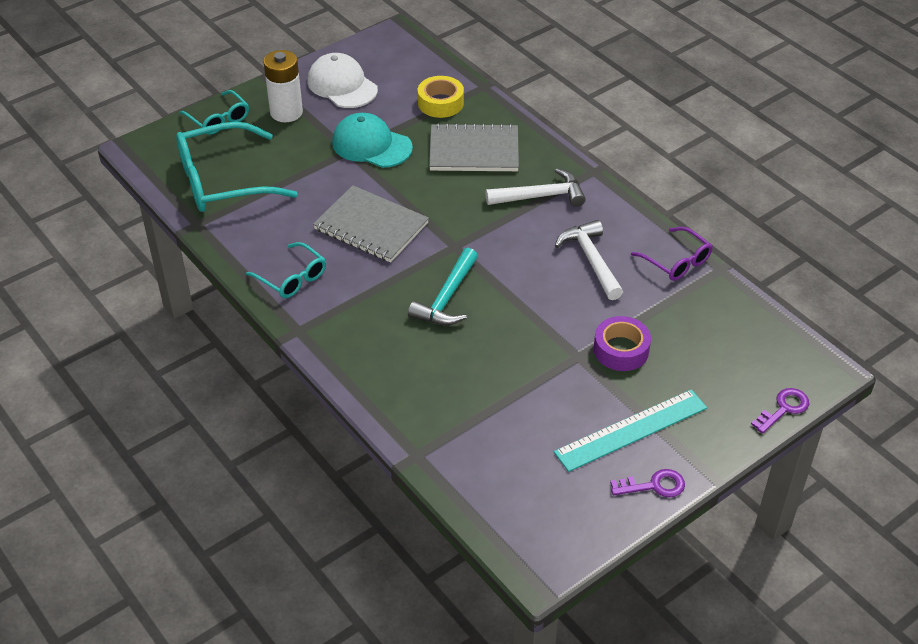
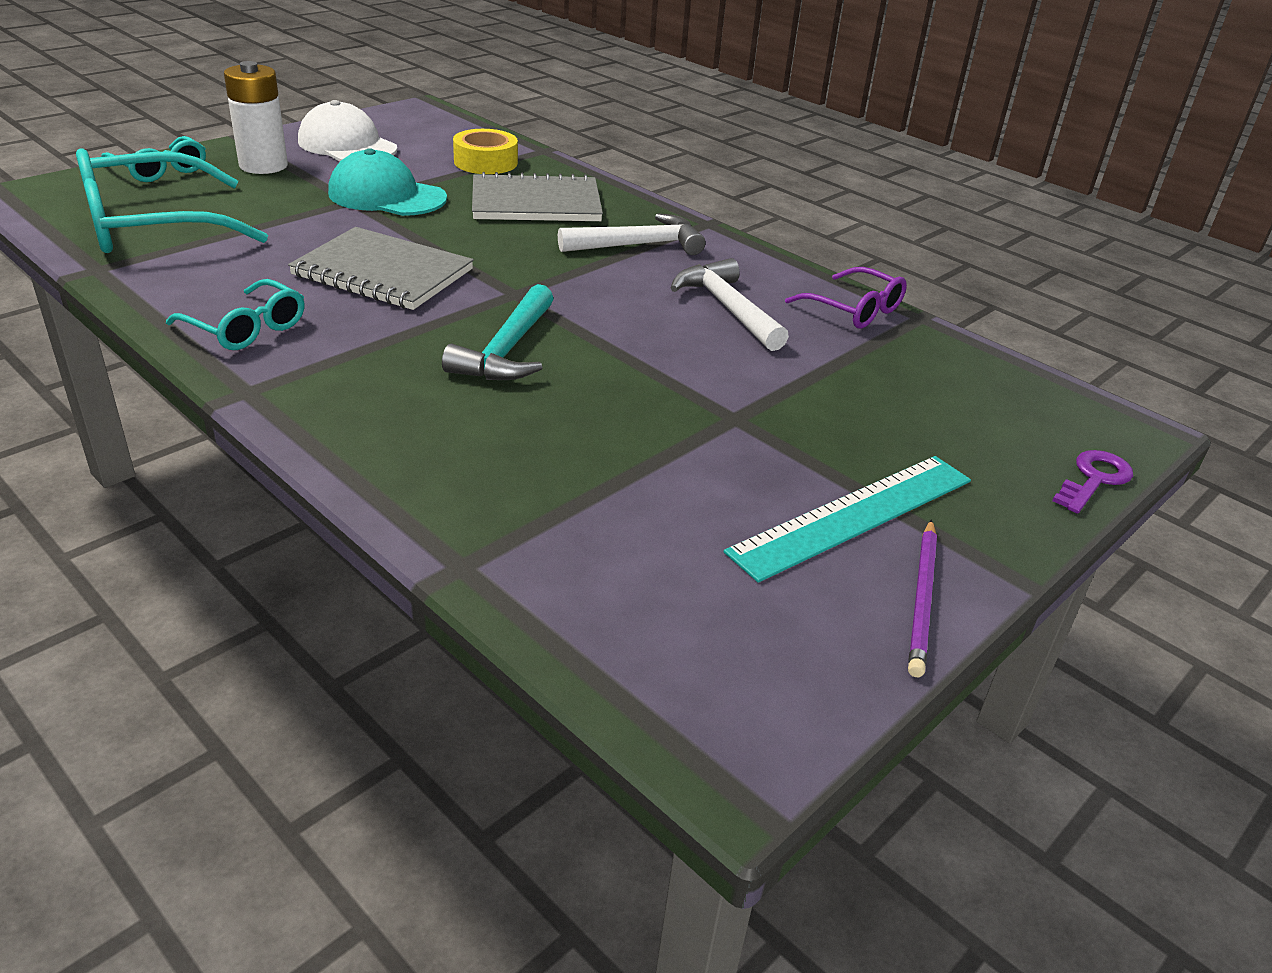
camera: 10 degrees left, 10 degrees down
(621, 350) = (803, 409): purple tape -> none
(654, 485) = (922, 599): purple key -> purple pencil

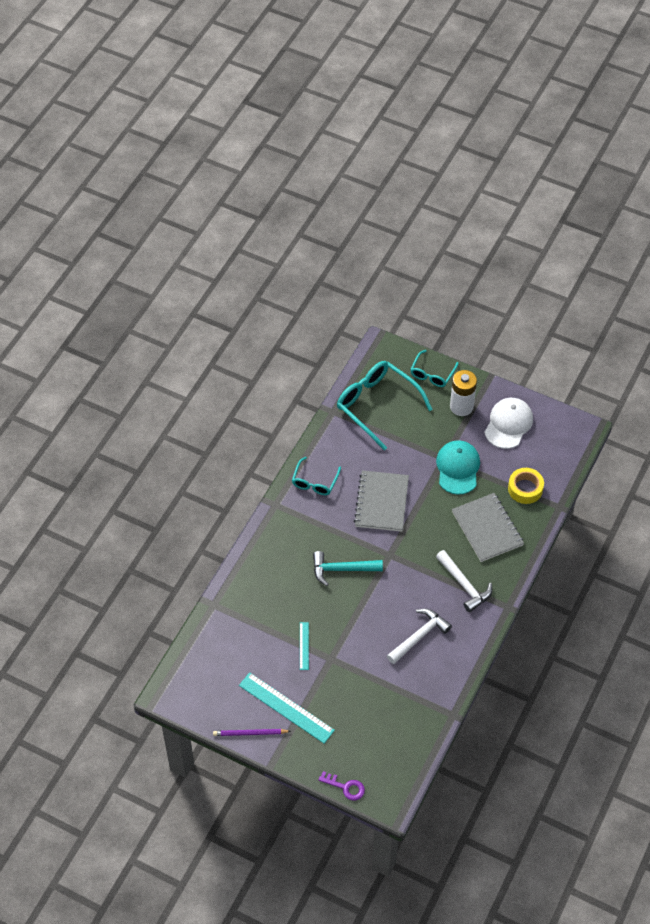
camera: 75 degrees right, 20 degrees up
(681, 445) = (304, 646): none -> turquoise ruler
(854, 310) = (445, 686): purple glasses -> none

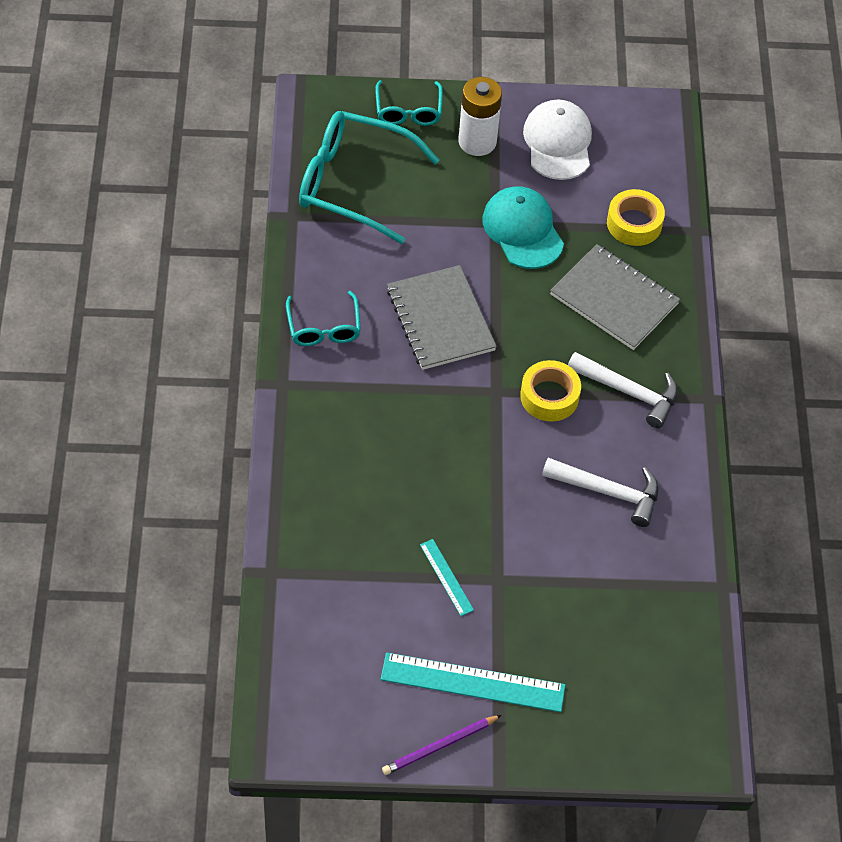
camera: 30 degrees left, 0 degrees up
(342, 569) = (438, 440): turquoise hammer -> none
(345, 787) = (631, 764): purple key -> none
(417, 569) = (549, 396): none -> yellow tape
(419, 636) = (608, 492): white hammer -> white hammer turned 90 degrees clockwise

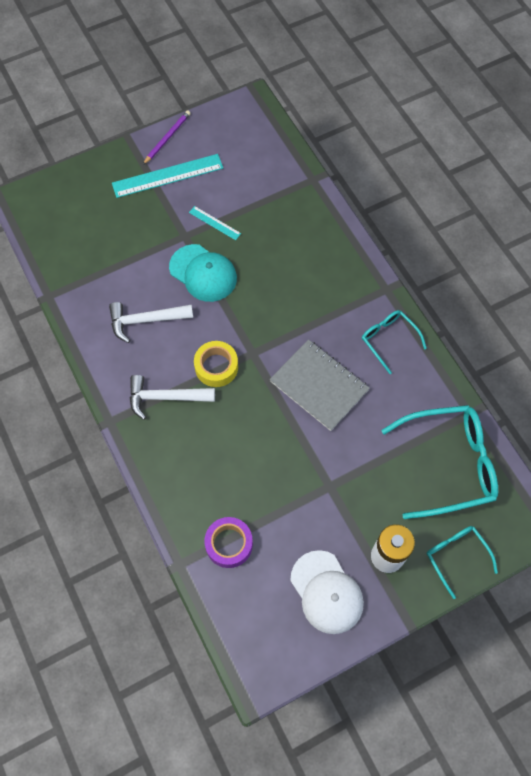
camera: 155 degrees right, 10 degrees up
(522, 230) = (306, 491): turquoise cap -> turquoise cap (203, 273)
(614, 299) = (211, 467): grey notebook -> none
(634, 223) = (229, 544): yellow tape -> purple tape

